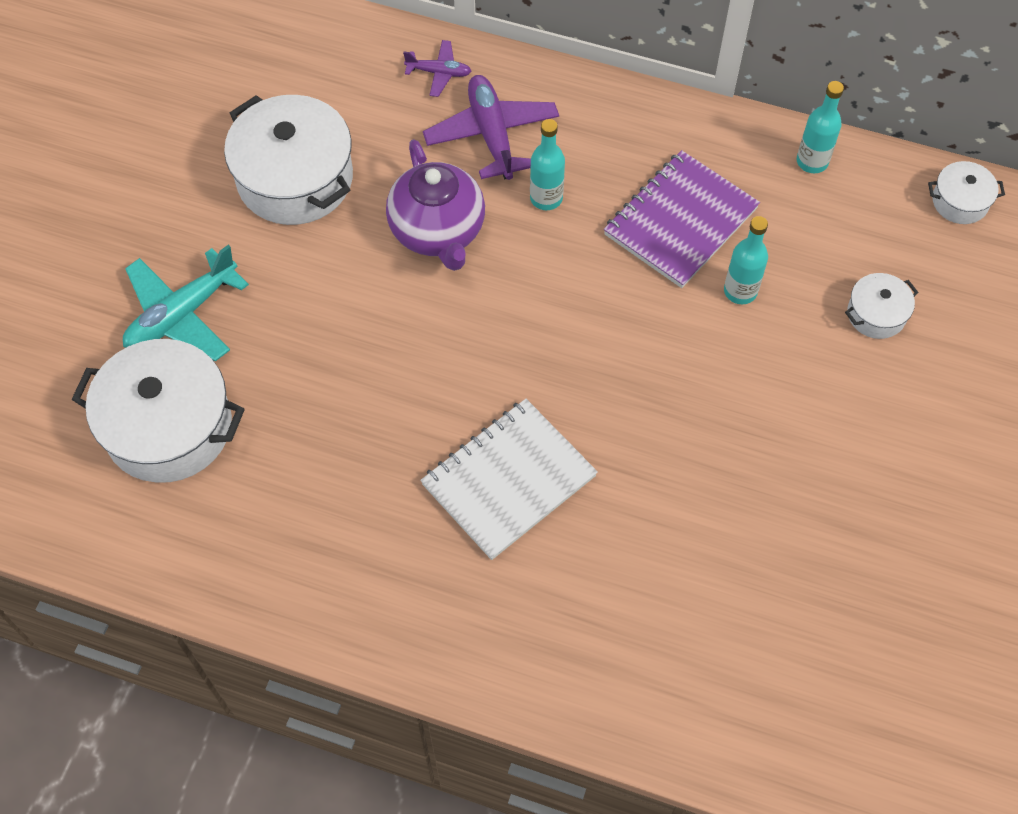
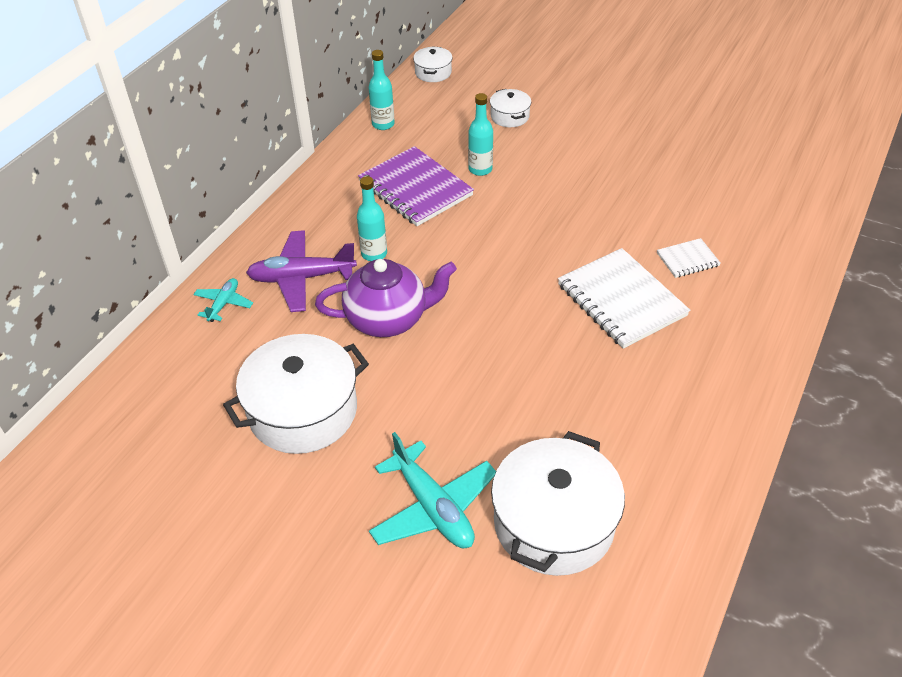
camera: 80 degrees left, 15 degrees down
(439, 73) = (223, 304): purple plane -> turquoise plane
(602, 562) = (687, 259): none -> white notebook

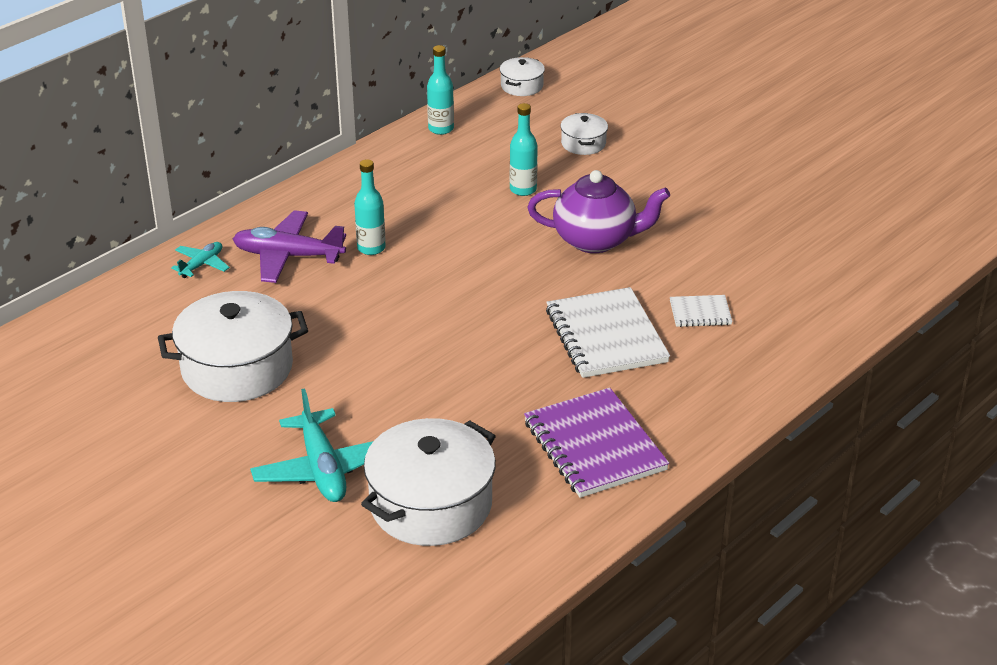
camera: 15 degrees right, 10 degrees down
(388, 319) = (356, 308): purple teapot -> purple teapot (596, 240)
(415, 189) = (444, 196): purple notebook -> purple notebook (594, 446)

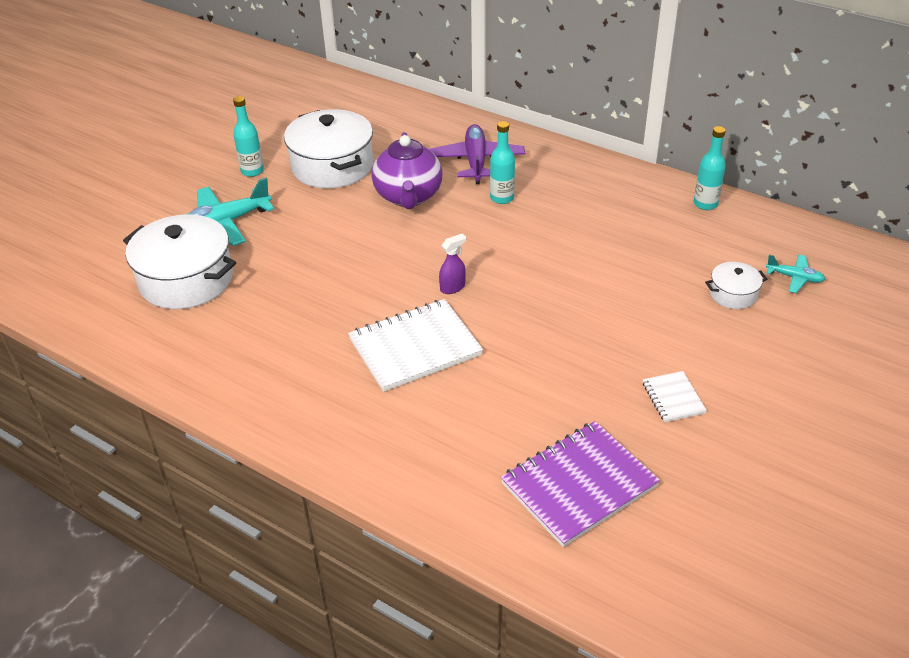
camera: 80 degrees right, 5 degrees up
(202, 265) = (451, 127): turquoise plane -> turquoise plane (794, 278)
(518, 301) = (453, 287): none -> purple spray bottle
(521, 86) = (816, 240): white pot -> none
(523, 189) = (629, 266): turquoise bottle -> turquoise bottle (252, 171)
(594, 446) = (260, 358): purple notebook -> purple notebook (579, 485)
(596, 240) = (565, 323): purple teapot -> purple teapot (408, 196)
(700, 313) = (468, 408): white notebook -> white notebook (673, 398)

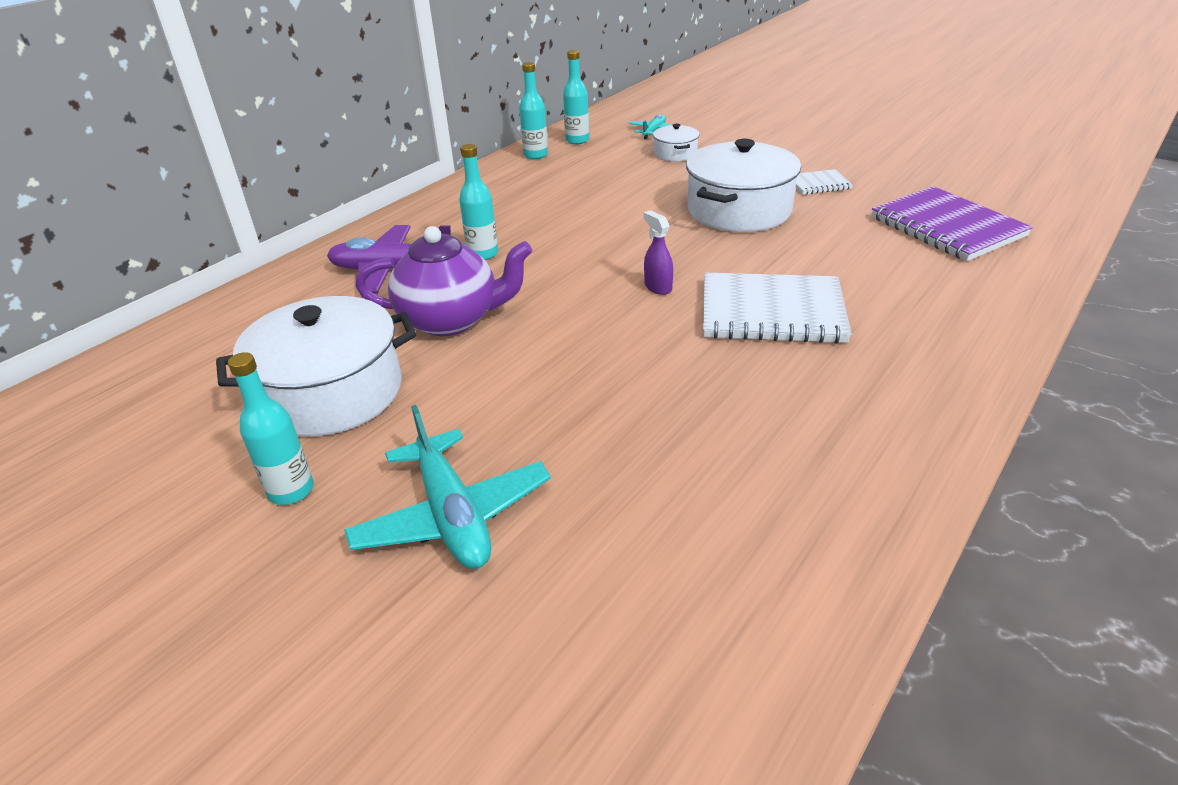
camera: 85 degrees left, 5 degrees down
(186, 280) = (619, 553): white pot -> white pot (738, 210)
(415, 347) = (772, 312): white notebook -> white notebook turned 60 degrees counterclockwise
(751, 226) = (577, 140): none -> turquoise bottle

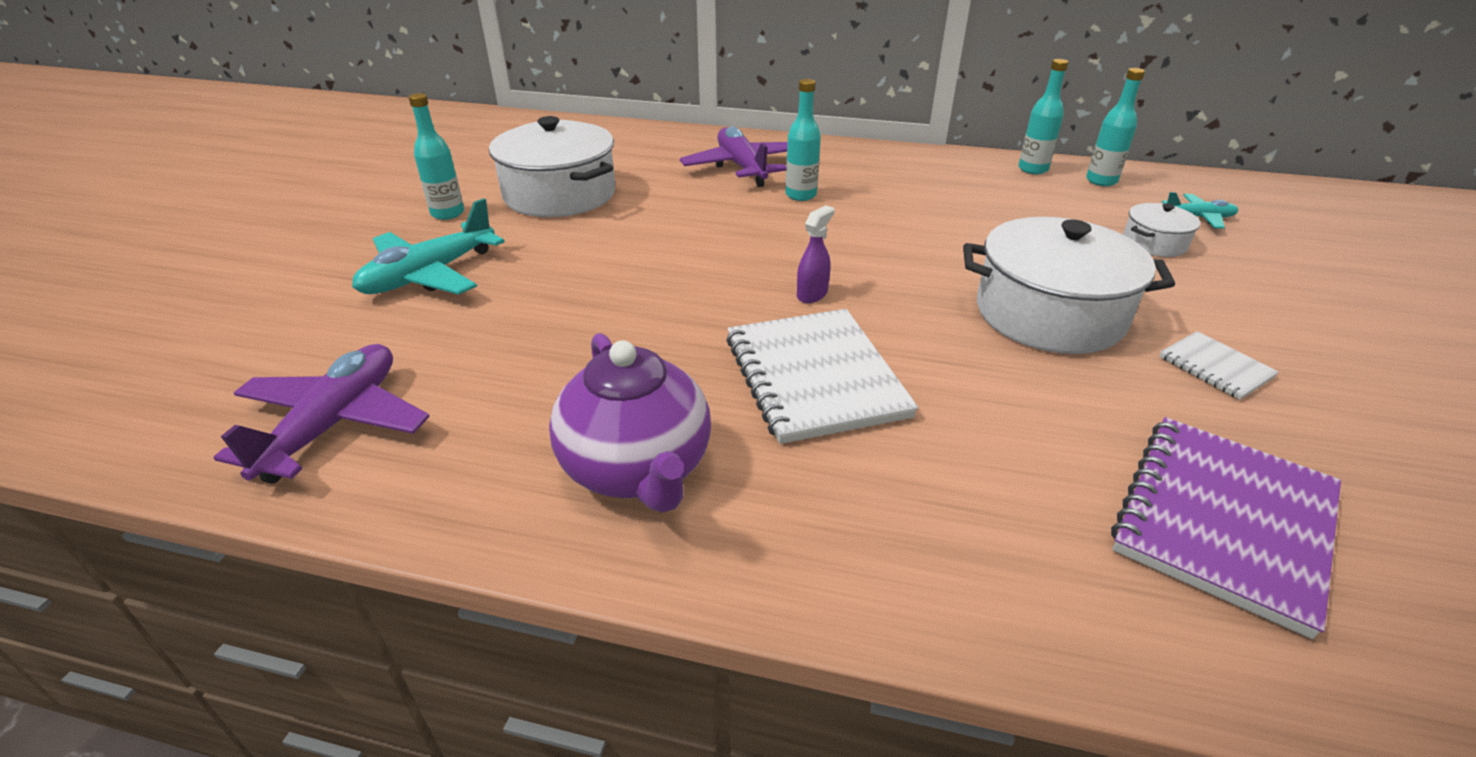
camera: 65 degrees right, 0 degrees up
(451, 320) = (681, 210): purple teapot -> purple teapot (637, 469)
(732, 603) = (334, 424): none -> purple plane

